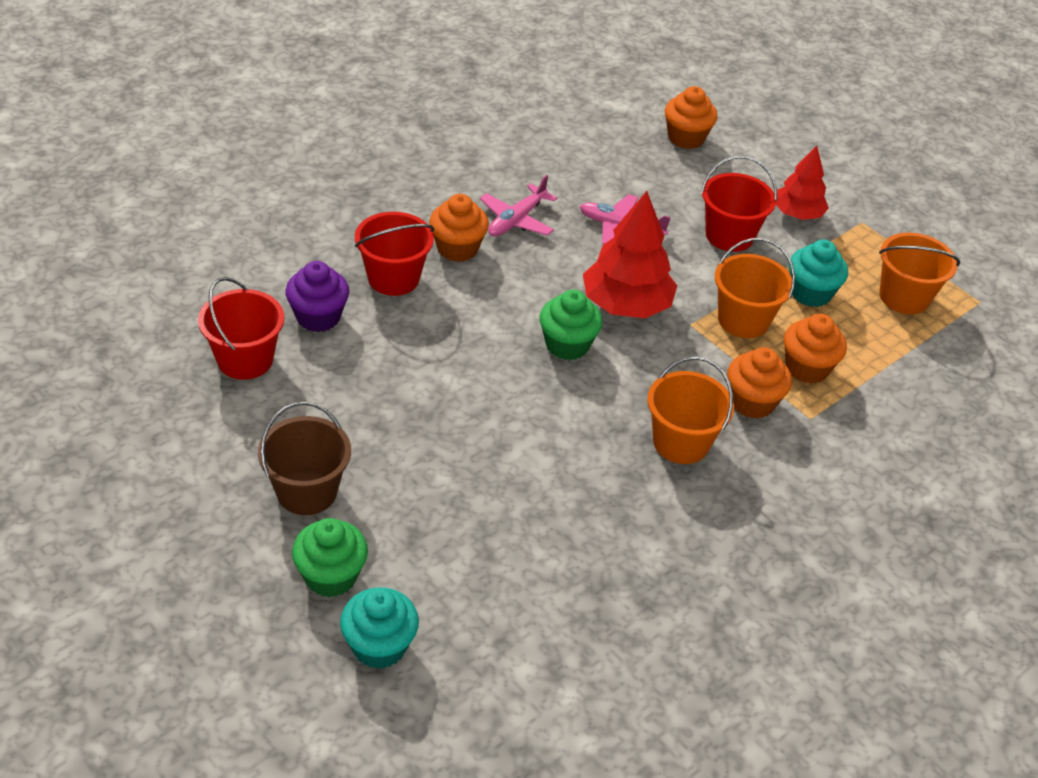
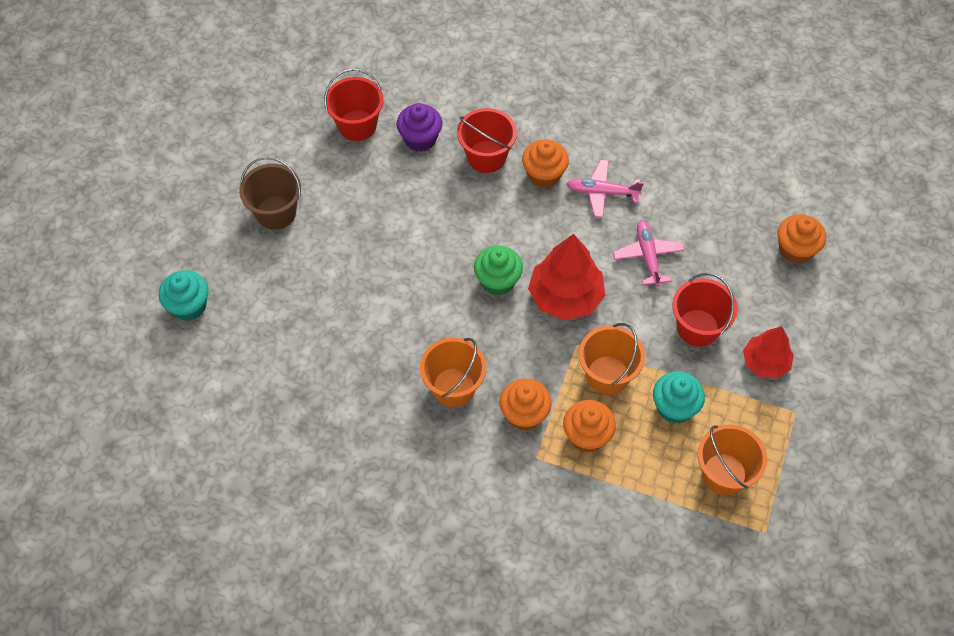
camera: 65 degrees right, 15 degrees up
(331, 576) = (222, 257): green cupcake -> none

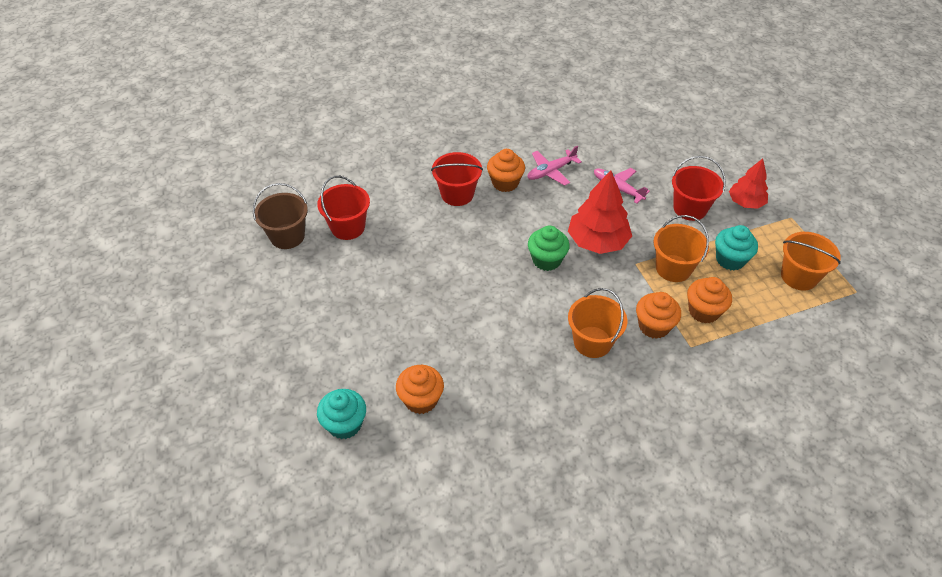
camera: 40 degrees left, 10 degrees down
(276, 212) = (346, 317): brown bucket -> brown bucket (287, 236)
(420, 139) = (401, 210): purple cupcake -> none
(795, 250) = (689, 136): orange cupcake -> orange cupcake (421, 400)

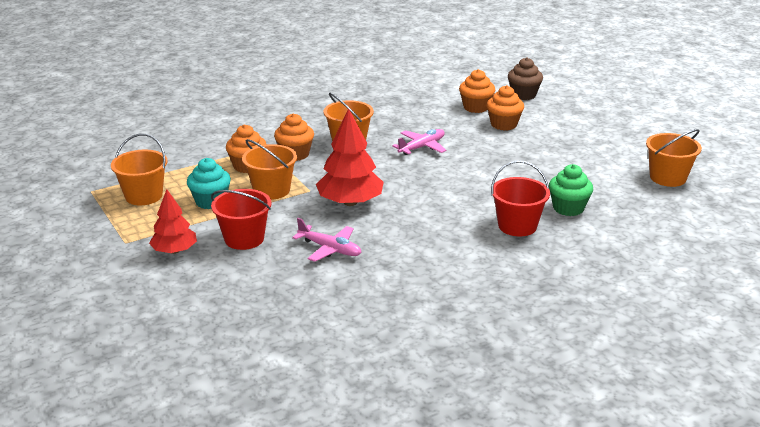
camera: 170 degrees right, 20 degrees down
(287, 236) = (667, 178): brown bucket -> orange bucket
(345, 424) = (523, 95): turquoise cupcake -> brown cupcake
(348, 227) = (614, 189): red bucket -> none
(505, 183) = (467, 241): orange cupcake -> orange cupcake (503, 124)
(546, 260) = (400, 185): green cupcake -> green cupcake (568, 208)
(551, 171) = (414, 258): pink plane -> pink plane (422, 147)

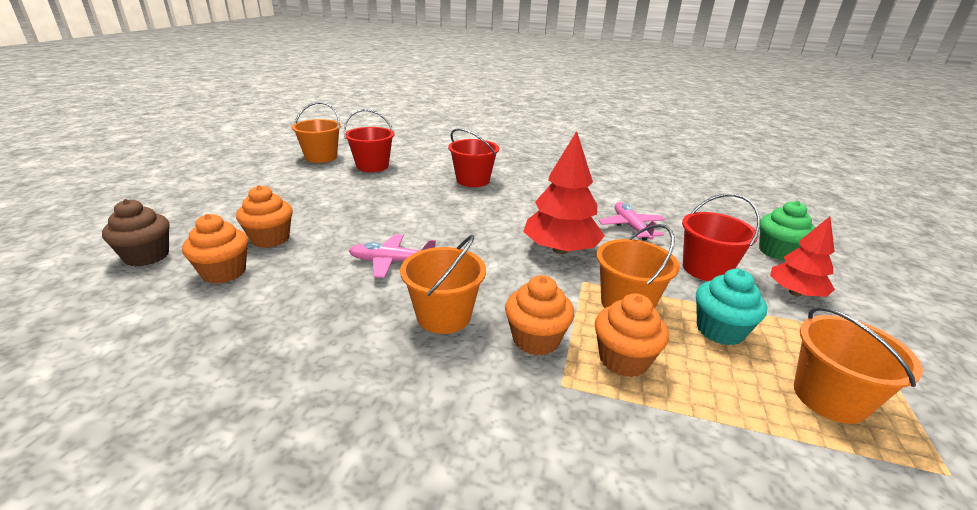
camera: 135 degrees left, 0 degrees up
(568, 208) = (419, 173): green cupcake -> green cupcake (777, 252)
(613, 193) = (372, 166): none -> red bucket

